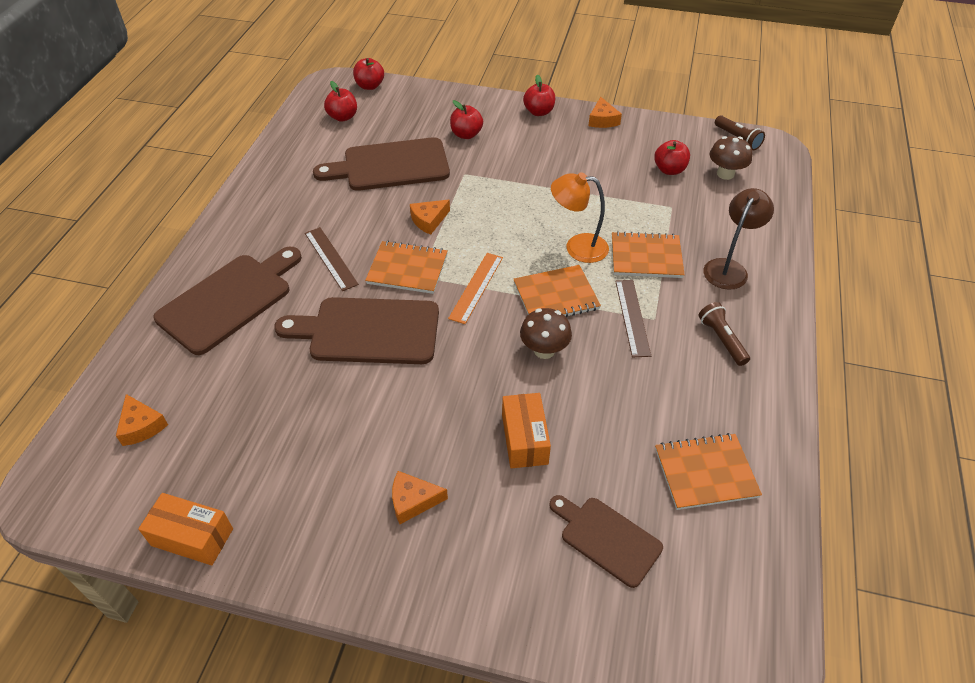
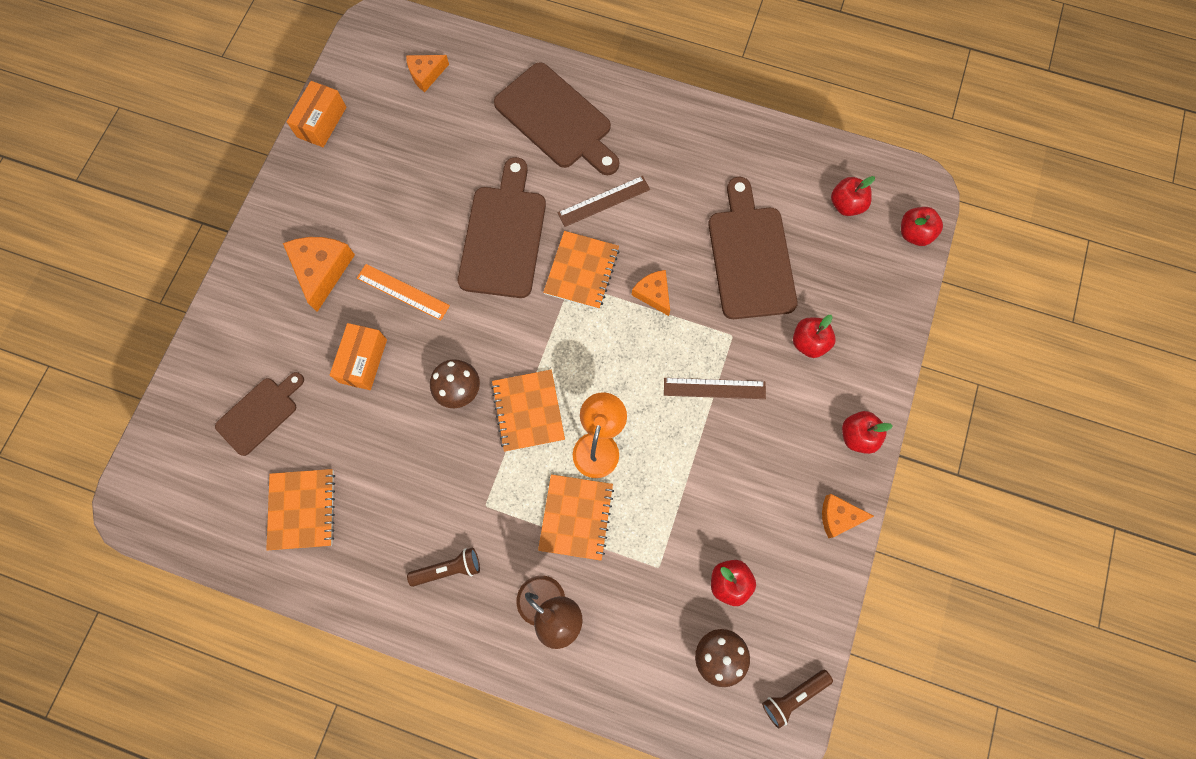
camera: 95 degrees right, 25 degrees up
(413, 501) = (322, 270): orange cheese -> orange cheese, size x1.62
(476, 287) = (549, 334): orange ruler -> orange ruler (403, 292)
(524, 439) = (363, 361): orange box -> orange box turned 75 degrees counterclockwise
(632, 317) = (490, 483): brown ruler -> brown ruler (714, 388)

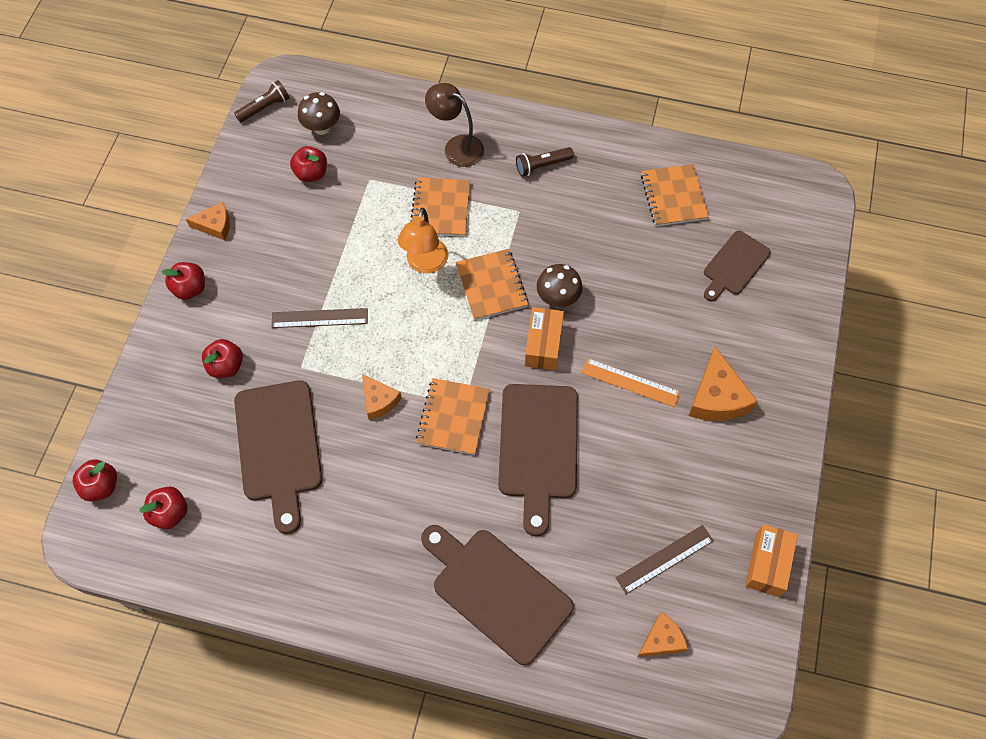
camera: 175 degrees right, 10 degrees down
(363, 361) = (653, 316): orange box -> orange box (543, 345)
(604, 201) = (435, 495): brown ruler -> brown ruler (664, 559)

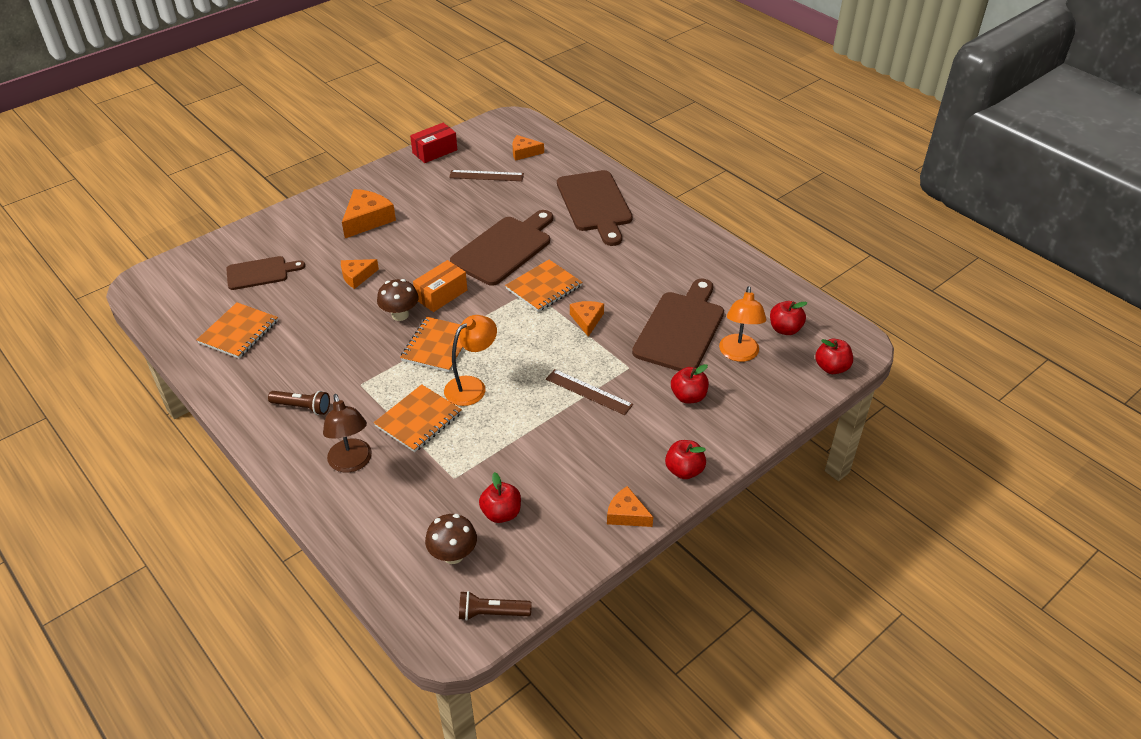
camera: 145 degrees left, 20 degrees down
(203, 447) = (738, 354): none -> orange lamp
(630, 382) = (410, 250): orange ruler -> none
(644, 317) = (357, 276): none -> orange cheese
(767, 564) = (435, 151): orange box -> red box

